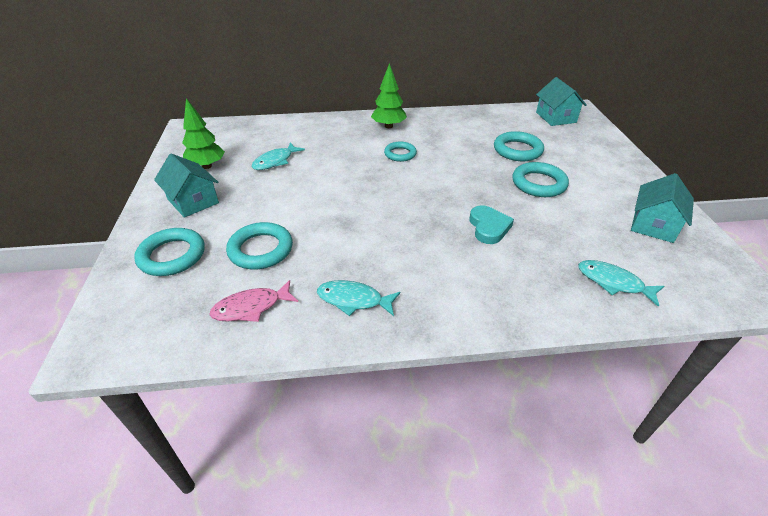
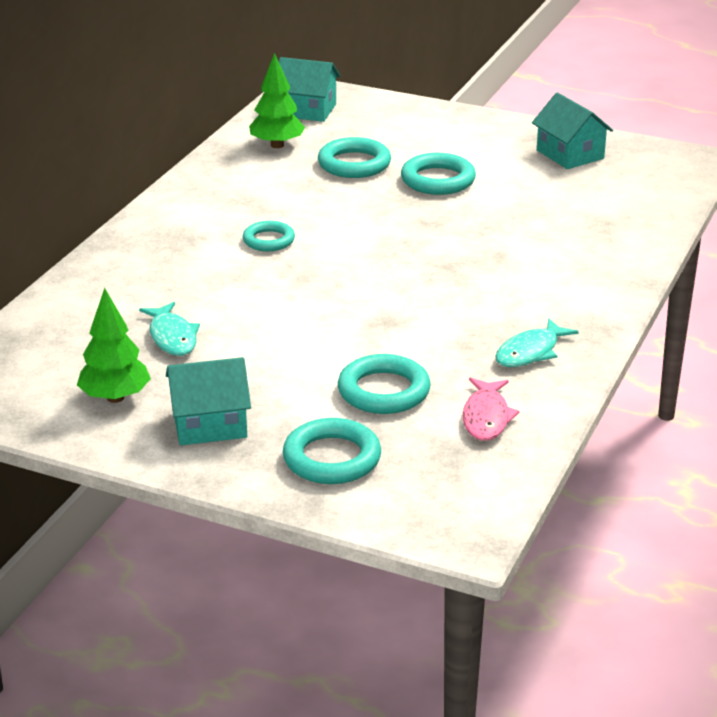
camera: 60 degrees left, 10 degrees down
(388, 126) = (179, 225): green tree -> green tree (277, 145)
(488, 227) = (486, 238): turquoise heart -> none
(613, 282) = (628, 210): turquoise fish -> none

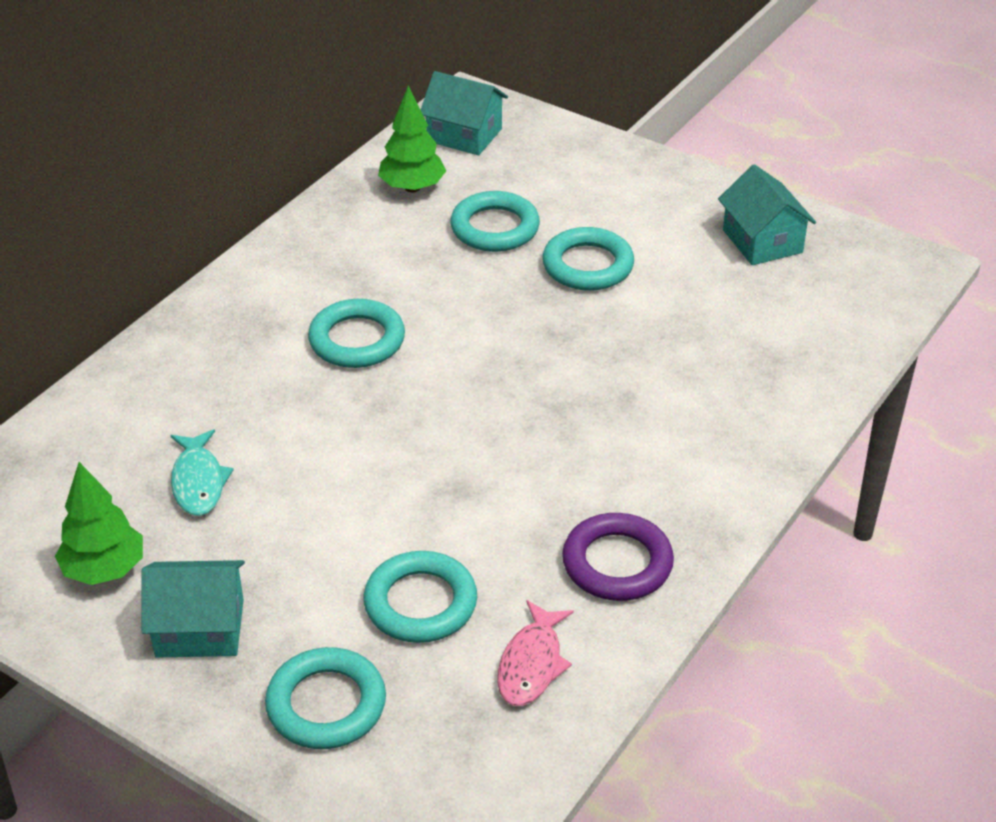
camera: 10 degrees right, 10 degrees up
(269, 240) = (357, 340): turquoise ring -> turquoise ring, size x1.53
(530, 352) = (617, 563): turquoise fish -> purple ring

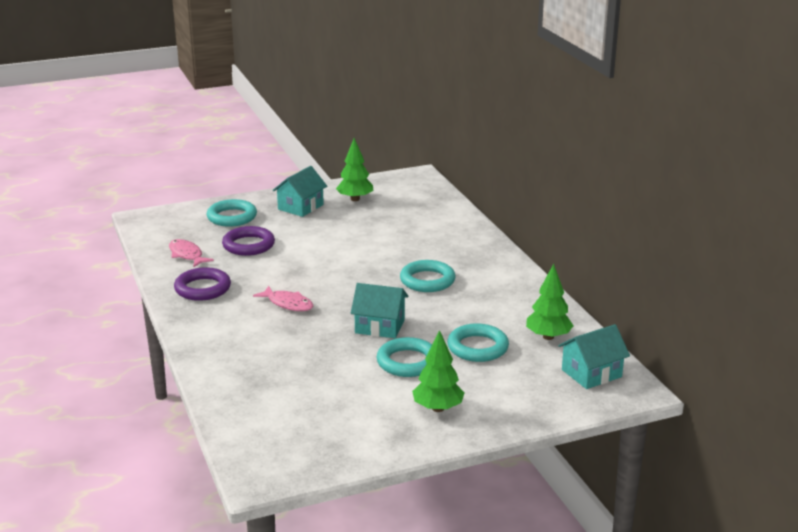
camera: 125 degrees right, 15 degrees down
(198, 482) = (379, 224): turquoise fish -> none
(420, 603) = (248, 245): turquoise ring -> purple ring
(563, 441) = (288, 304): none -> pink fish
(653, 206) = (438, 408): none -> green tree
(762, 241) = (356, 431): turquoise house -> turquoise house (379, 326)

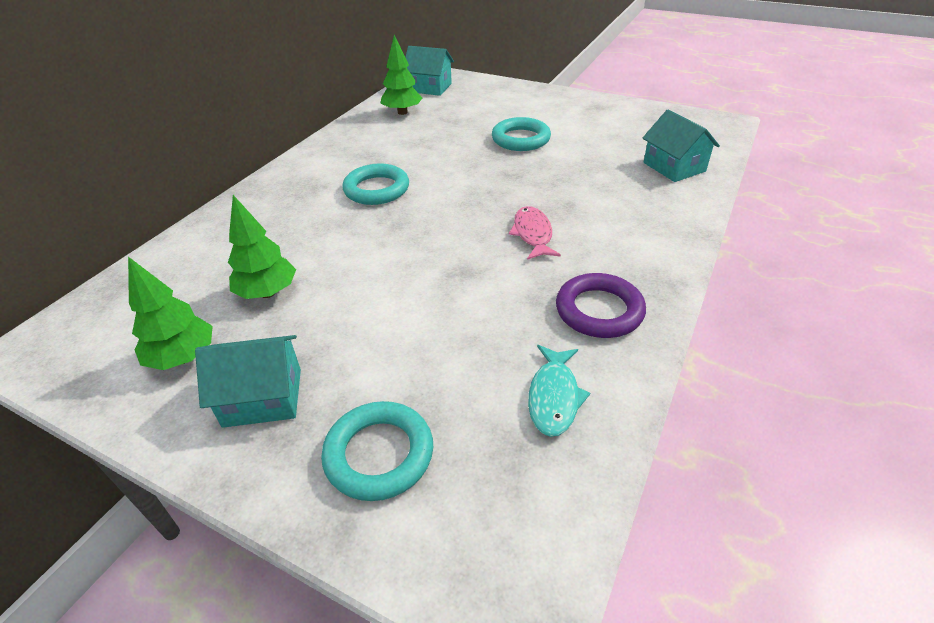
camera: 130 degrees left, 15 degrees up
(187, 255) = (554, 397): pink fish -> turquoise fish
(248, 245) = (449, 357): purple ring -> none
(379, 326) = (492, 172): turquoise house -> turquoise house (674, 167)
(438, 408) = (552, 109): green tree -> green tree (267, 293)
(477, 347) = (457, 126): turquoise ring -> none

